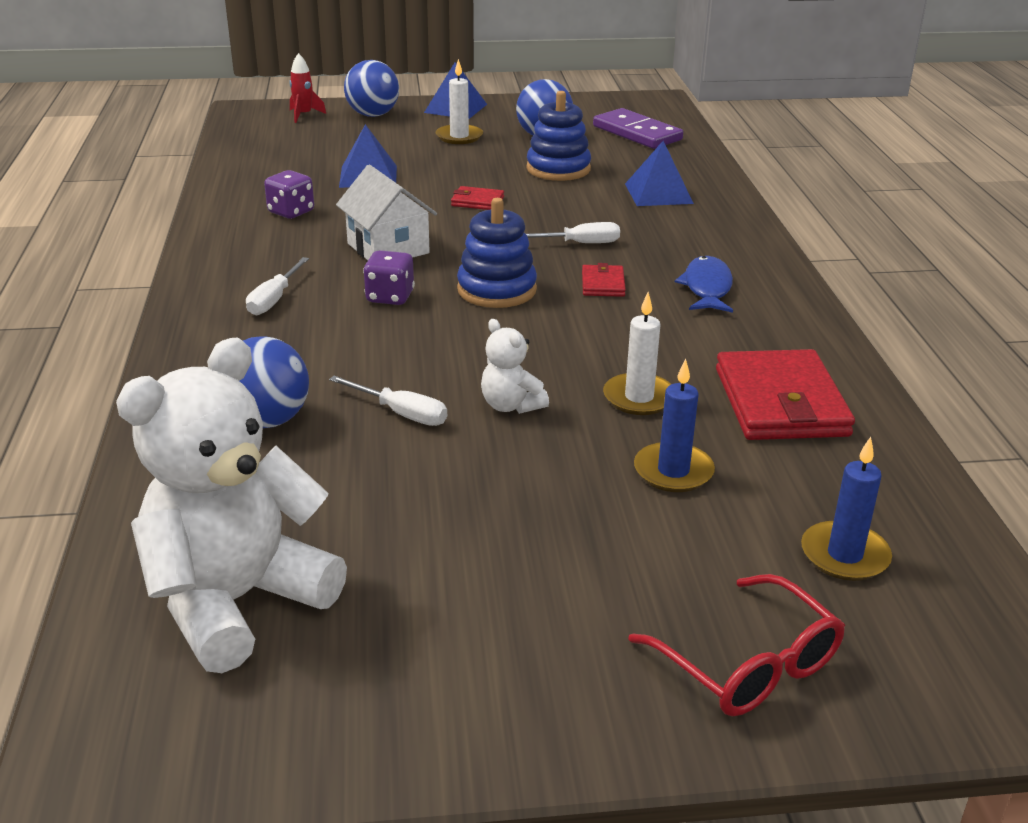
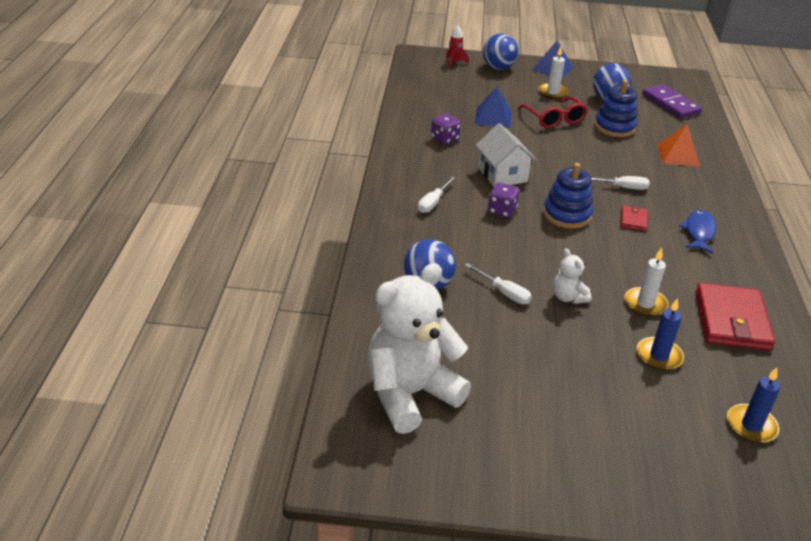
camera: 10 degrees right, 5 degrees up
(477, 201) = (560, 146): red wallet -> none
(658, 193) = (678, 155): blue pyramid -> orange pyramid
(748, 665) = (684, 480): red glasses -> red glasses (554, 119)

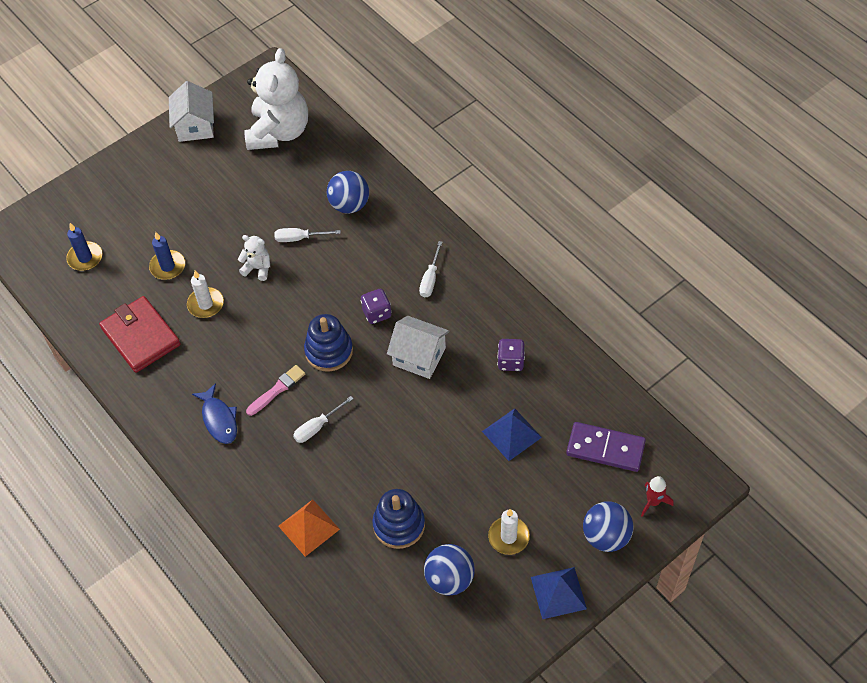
camera: 140 degrees right, 20 degrees up
(433, 203) = (430, 279): white screwdriver -> white screwdriver turned 150 degrees counterclockwise
(495, 476) = (195, 126): none -> white house
(554, 119) = (461, 485): red glasses -> none
(633, 220) = (277, 390): red wallet -> pink brush
(670, 104) = (385, 632): purple domino -> purple domino (605, 448)

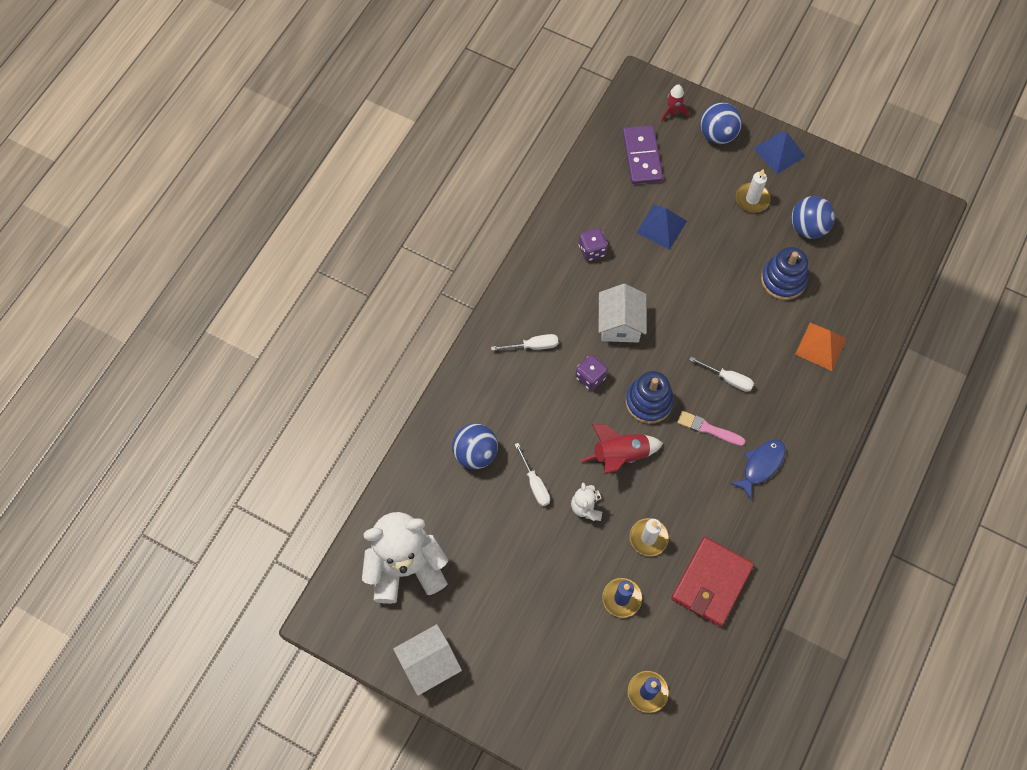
camera: 115 degrees left, 10 degrees up
(290, 310) = (620, 455): none -> red rocket

